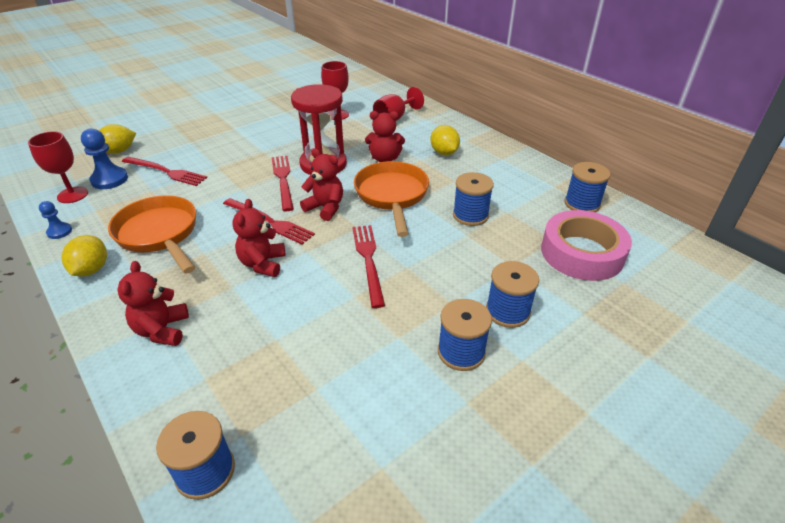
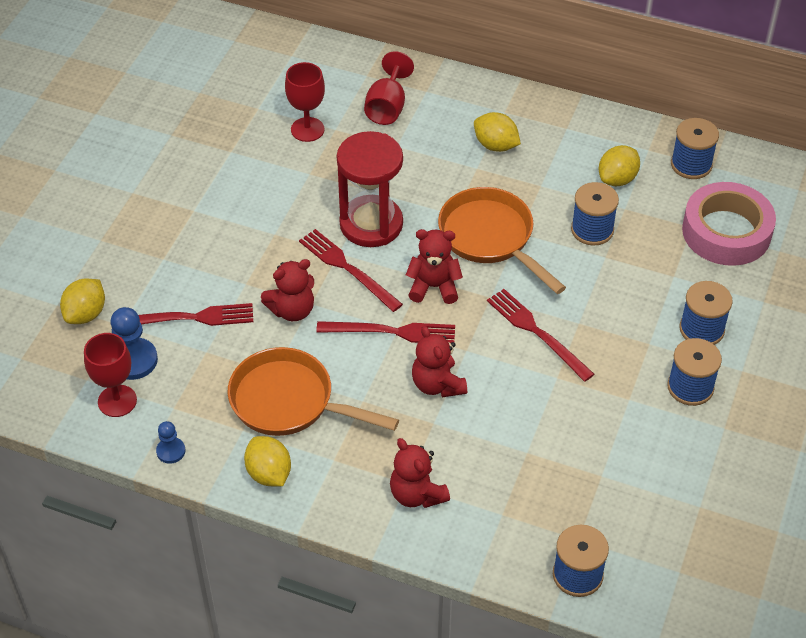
camera: 30 degrees left, 10 degrees up
(384, 159) = (435, 184): red teddy bear -> red teddy bear (292, 310)
(515, 194) = (617, 179): none -> yellow lemon

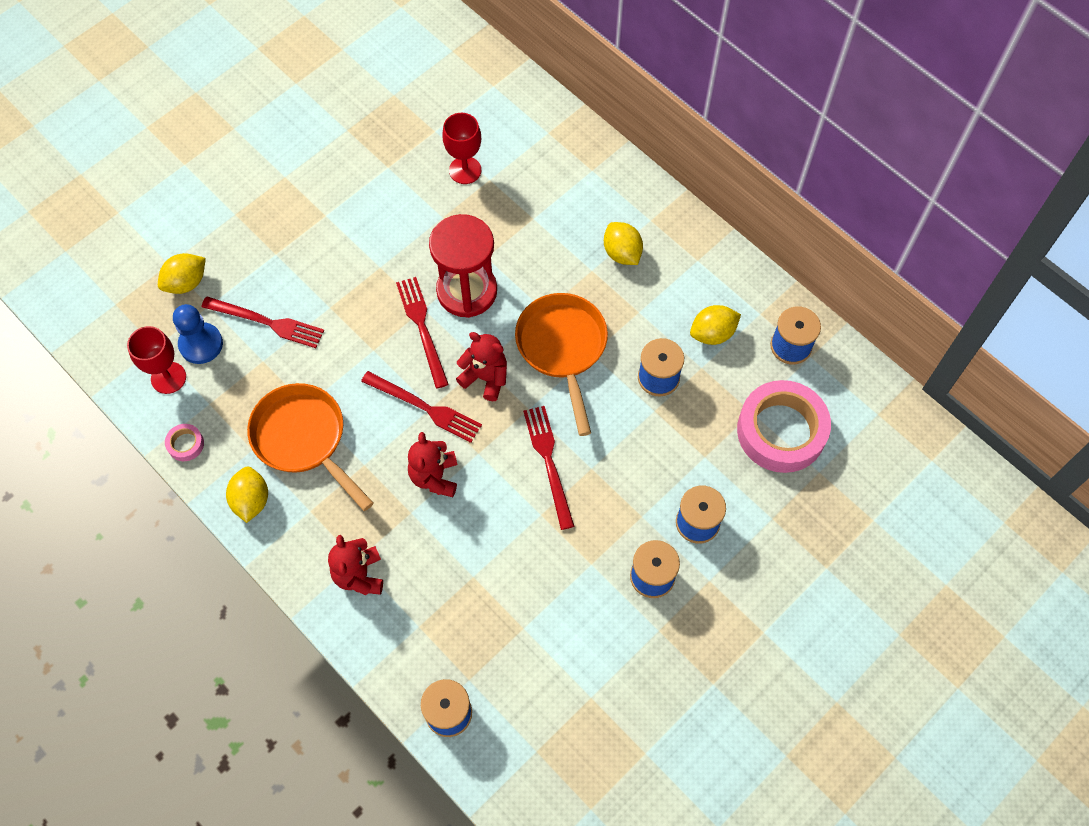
camera: 25 degrees right, 15 degrees up
(171, 451) = (185, 444): blue pawn -> pink tape
(292, 310) = (354, 350): red teddy bear -> none
(387, 107) = (547, 174): red goblet -> none

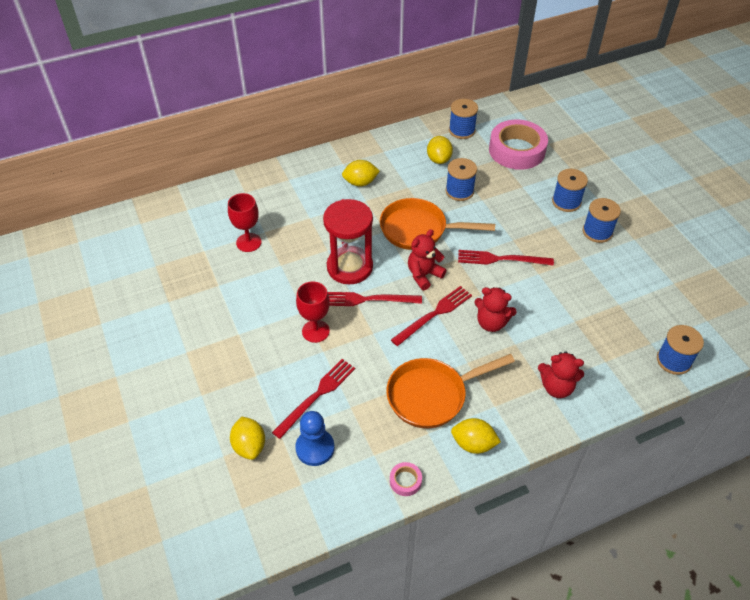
camera: 70 degrees left, 15 degrees down
(168, 378) = (336, 480): red goblet -> red goblet (315, 331)

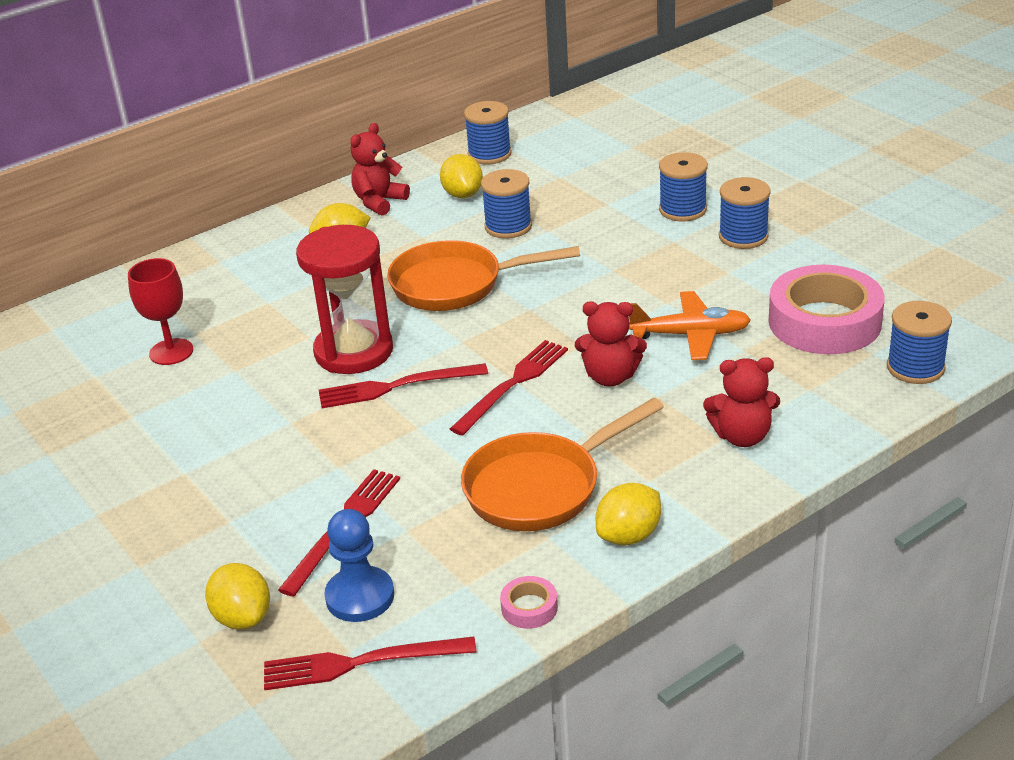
camera: 10 degrees left, 15 degrees down
(315, 331) = (318, 443): red goblet -> none
(424, 275) = (481, 338): red teddy bear -> red teddy bear (379, 202)
(473, 444) = (629, 535): yellow lemon -> yellow lemon turned 45 degrees counterclockwise
(501, 259) = (601, 296): red fork -> red fork (361, 663)
(517, 150) = (585, 163): pink tape -> pink tape (824, 322)
(546, 302) = (690, 335): none -> orange plane

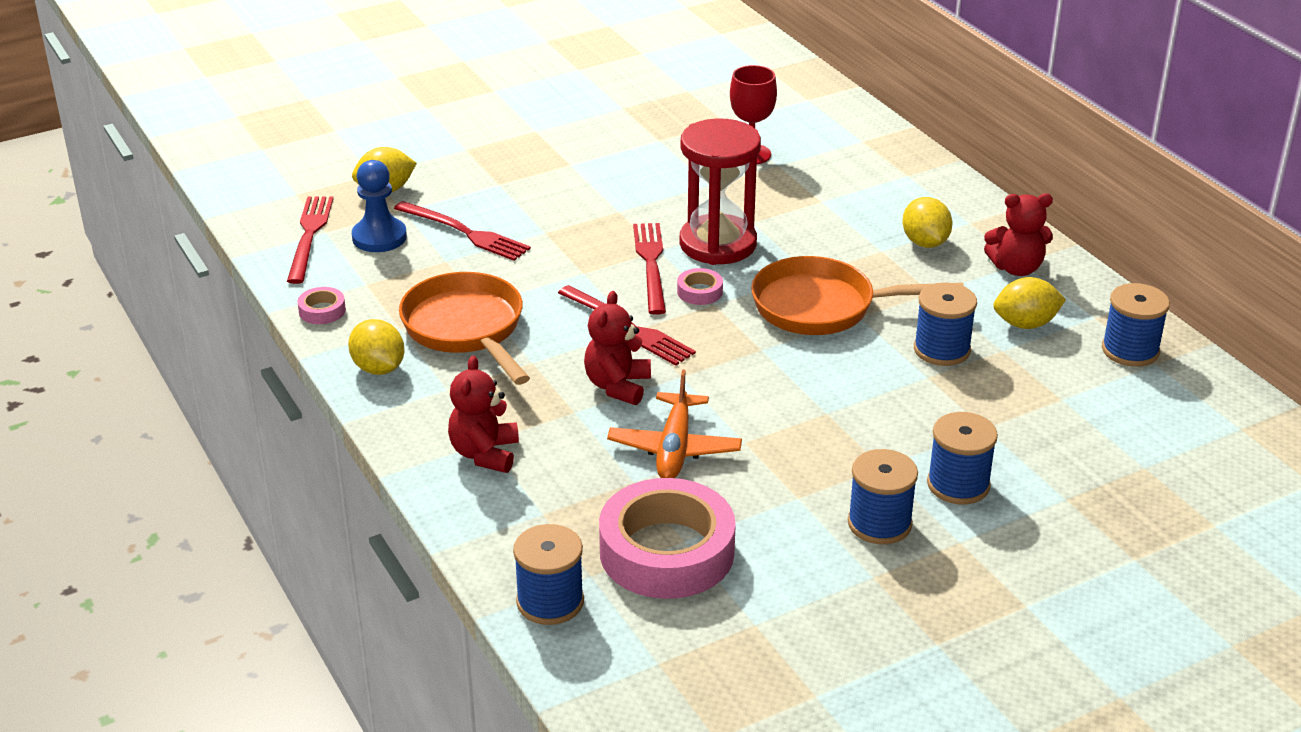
camera: 95 degrees right, 0 degrees up
(379, 202) = (1016, 268): red teddy bear -> red teddy bear turned 135 degrees clockwise
(442, 352) = (699, 292): none -> pink tape
(455, 285) = (823, 307): orange pan -> orange pan turned 90 degrees counterclockwise

